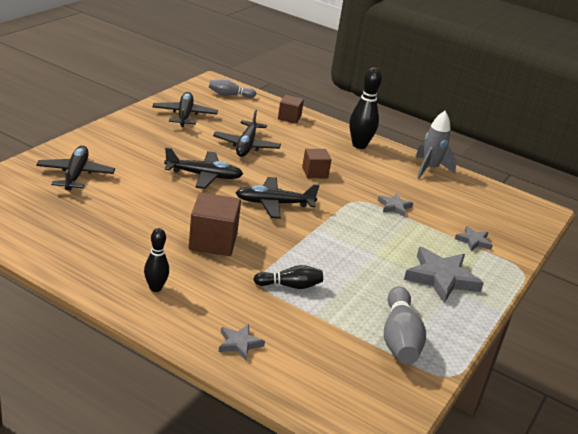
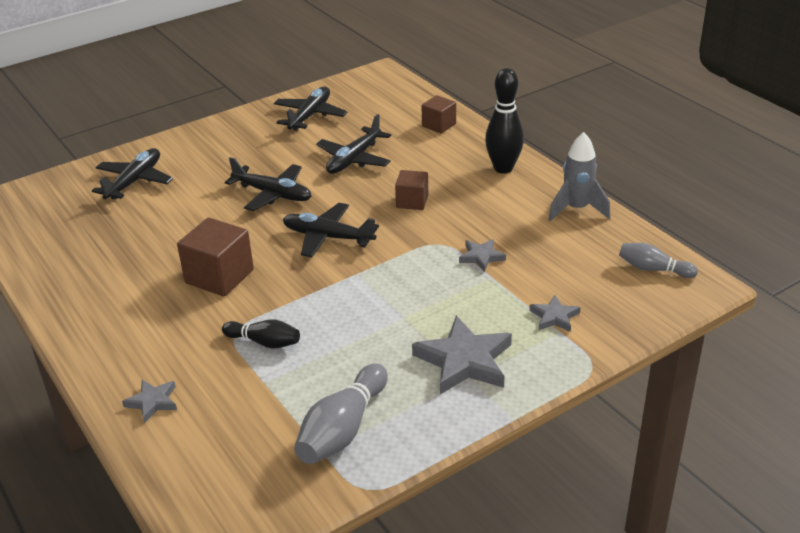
camera: 30 degrees right, 5 degrees up
(155, 288) = (116, 323): black bowling pin -> none
(229, 95) = (386, 91): grey bowling pin -> grey bowling pin (653, 269)

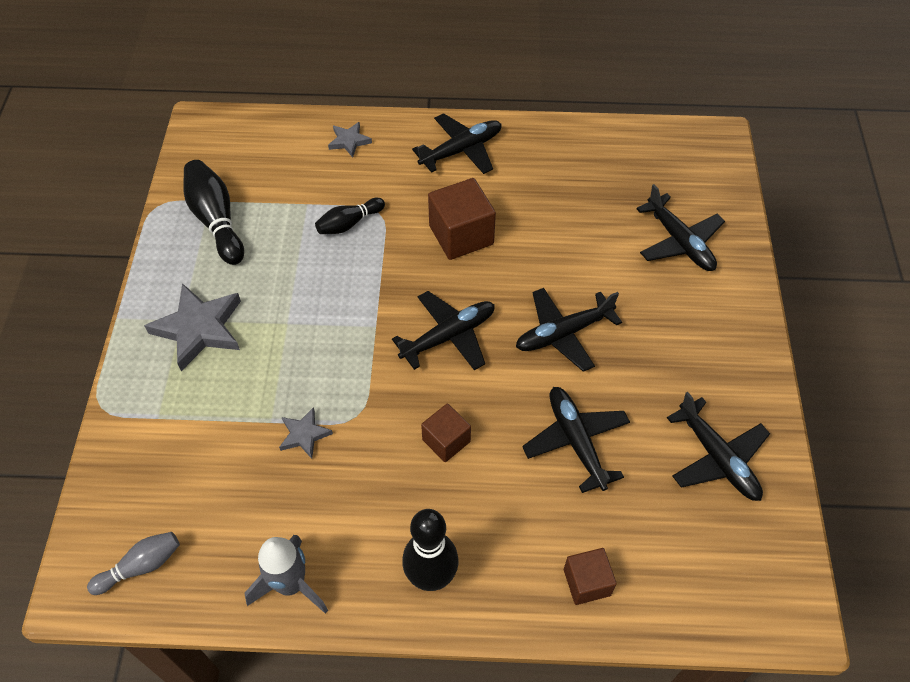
camera: 125 degrees right, 20 degrees up
(110, 323) = (461, 150): none -> black plane
(343, 429) = (216, 220): grey bowling pin -> black bowling pin
(554, 317) = (175, 427): grey star -> none

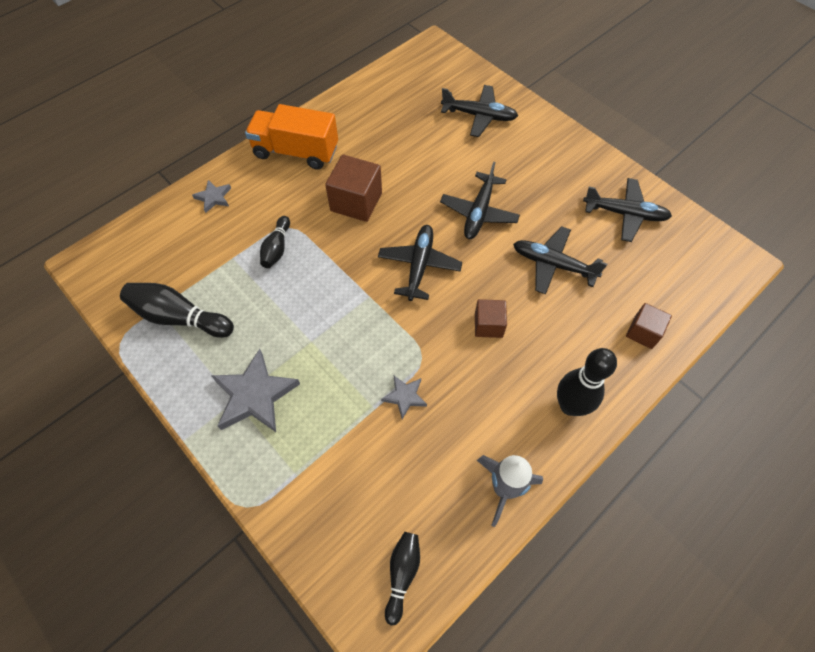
camera: 45 degrees left, 5 degrees up
(141, 566) = (402, 574): grey bowling pin -> black bowling pin
(461, 150) = (296, 152): black plane -> orange truck

